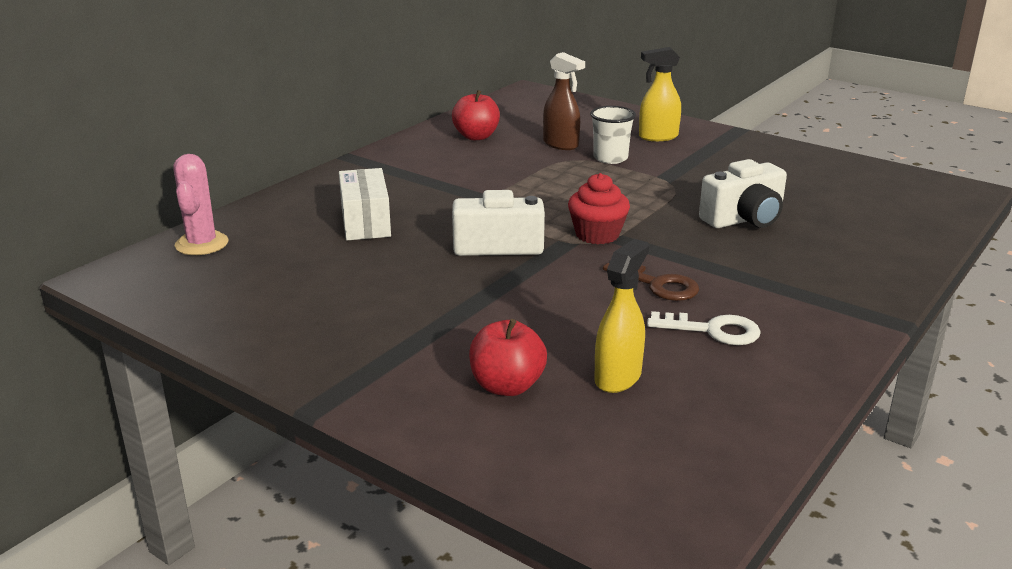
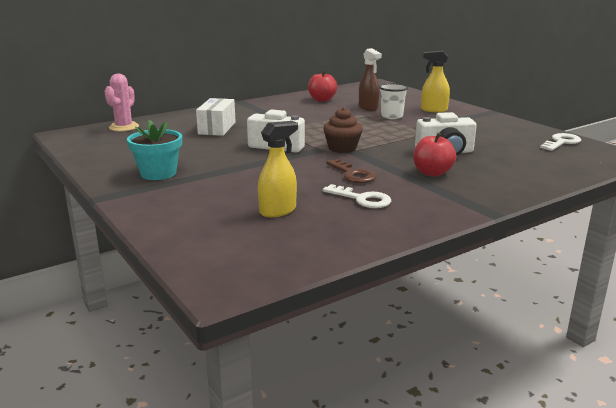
camera: 20 degrees right, 5 degrees down
(362, 337) = (158, 173): none -> turquoise flower pot
(507, 386) = (210, 205): red apple -> red apple (432, 173)
(597, 234) = (342, 148): red cupcake -> brown cupcake
(873, 176) = (561, 142): none -> white key

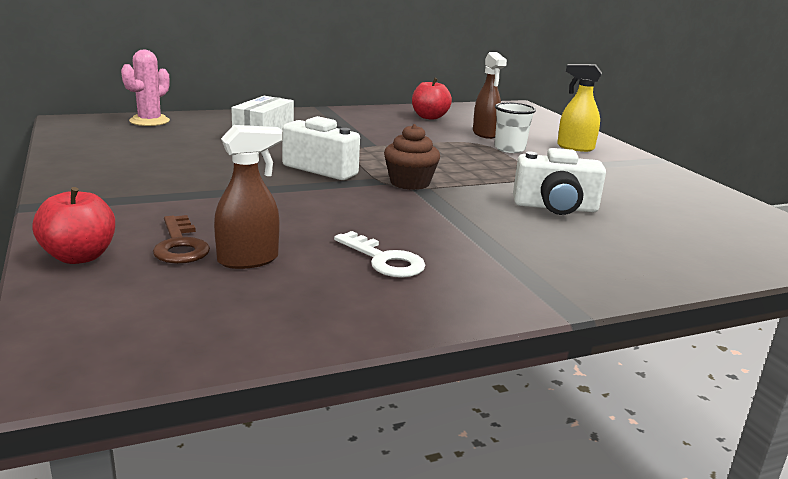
camera: 10 degrees right, 0 degrees up
(158, 173) = (135, 184): turquoise flower pot -> none
(278, 211) = (249, 260): yellow spray bottle -> brown spray bottle
(353, 174) = (397, 221): brown key -> brown key (180, 245)
(432, 173) = (516, 235): red apple -> red apple (79, 257)
(561, 142) = (744, 216): white key -> none

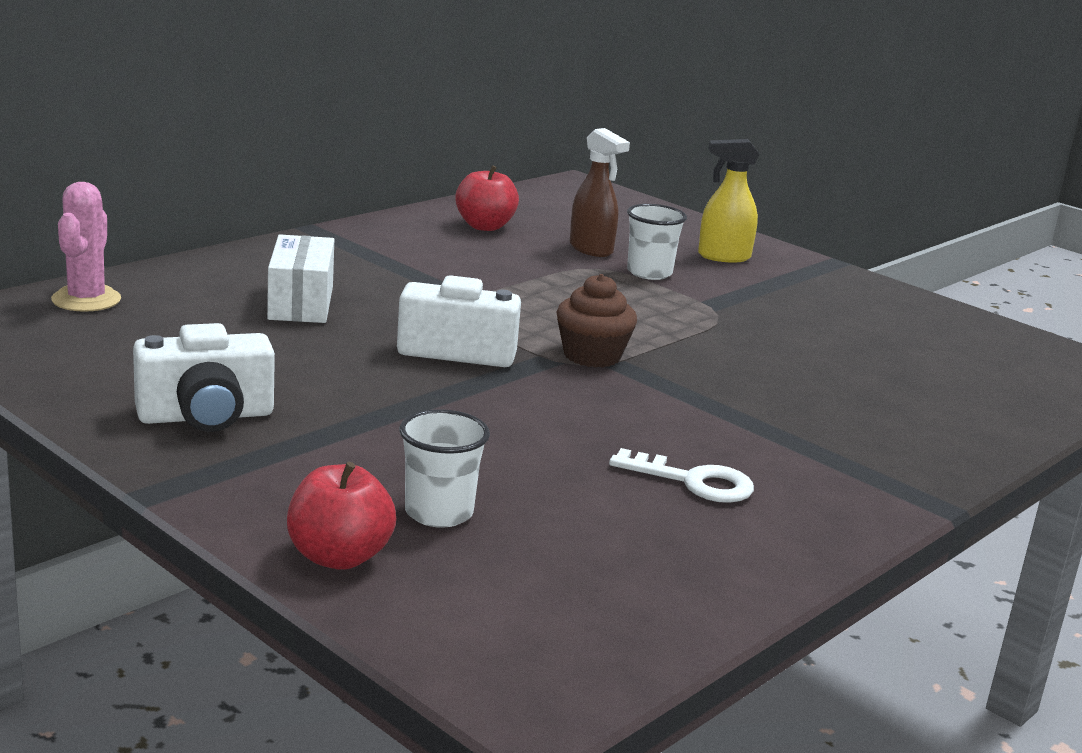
camera: 25 degrees left, 0 degrees up
(180, 245) = (439, 513): brown key -> white cup
(249, 260) = (546, 515): brown spray bottle -> none
(555, 207) = (794, 364): white camera -> white camera (206, 416)

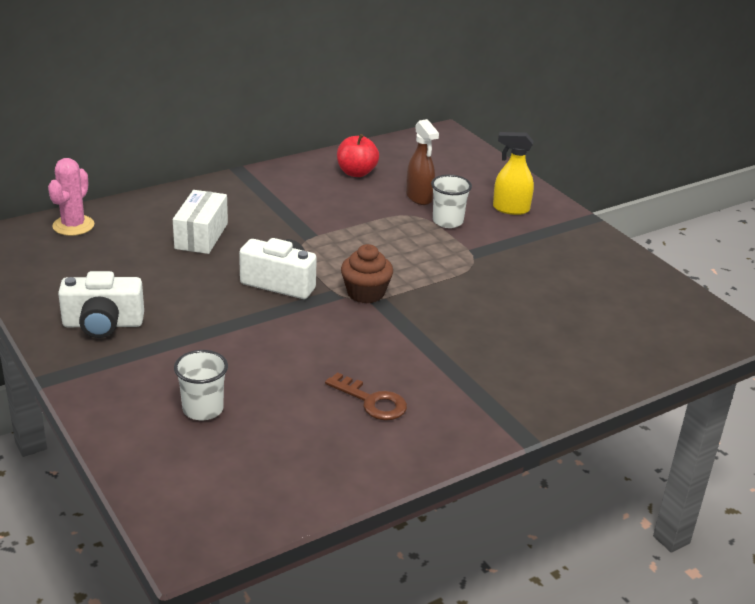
camera: 15 degrees right, 10 degrees up
(339, 557) = (130, 435): red apple -> none
(694, 482) = (372, 401): white key -> brown key

